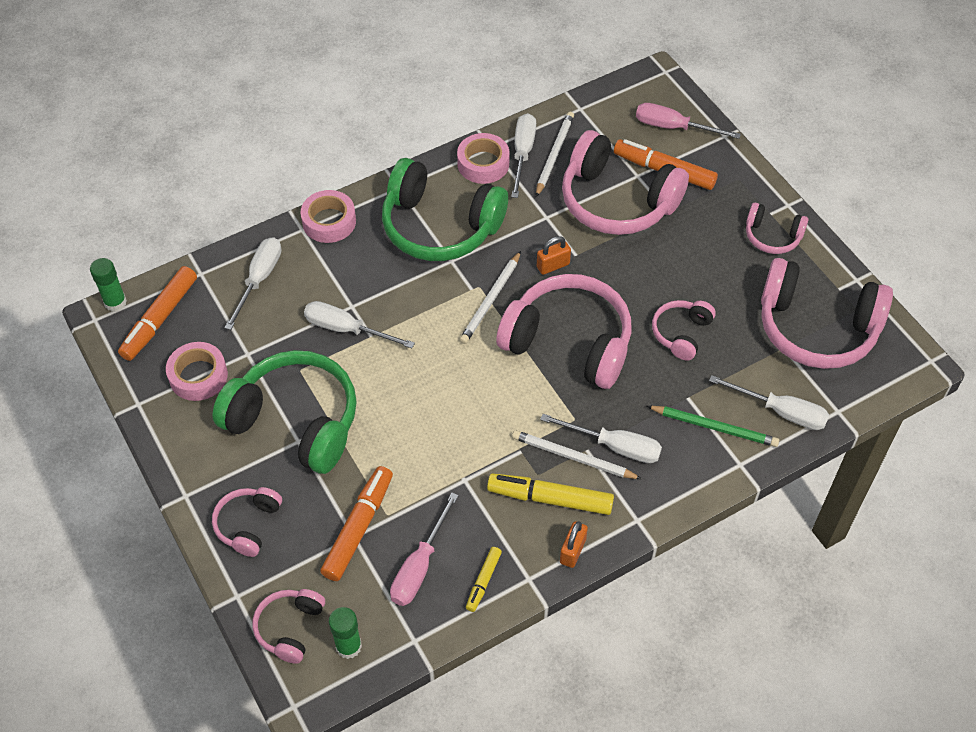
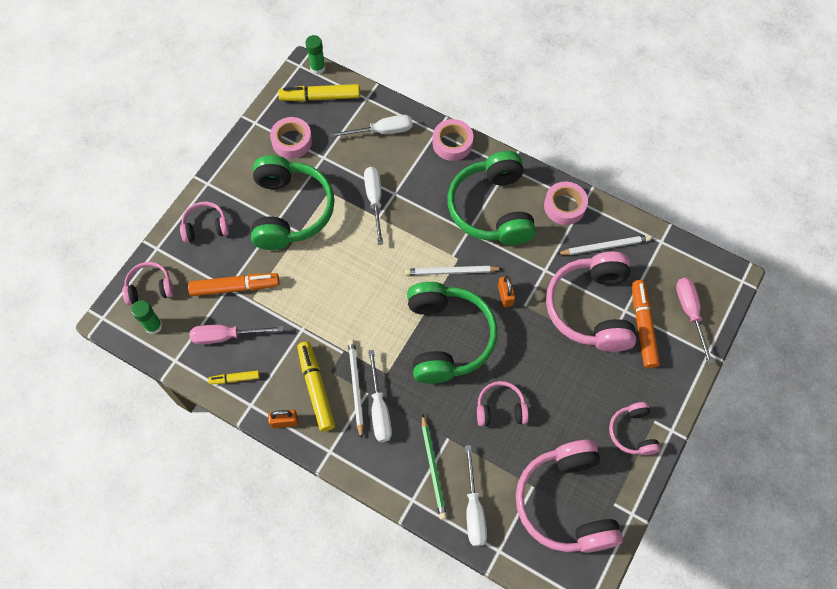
camera: 60 degrees right, 10 degrees up
(160, 319) = (320, 97): orange marker -> yellow marker
(523, 153) = (591, 226): white screwdriver -> none
(553, 265) = (505, 295): orange padlock -> orange padlock turned 45 degrees clockwise
(569, 342) = (447, 338): pink headphones -> green headphones

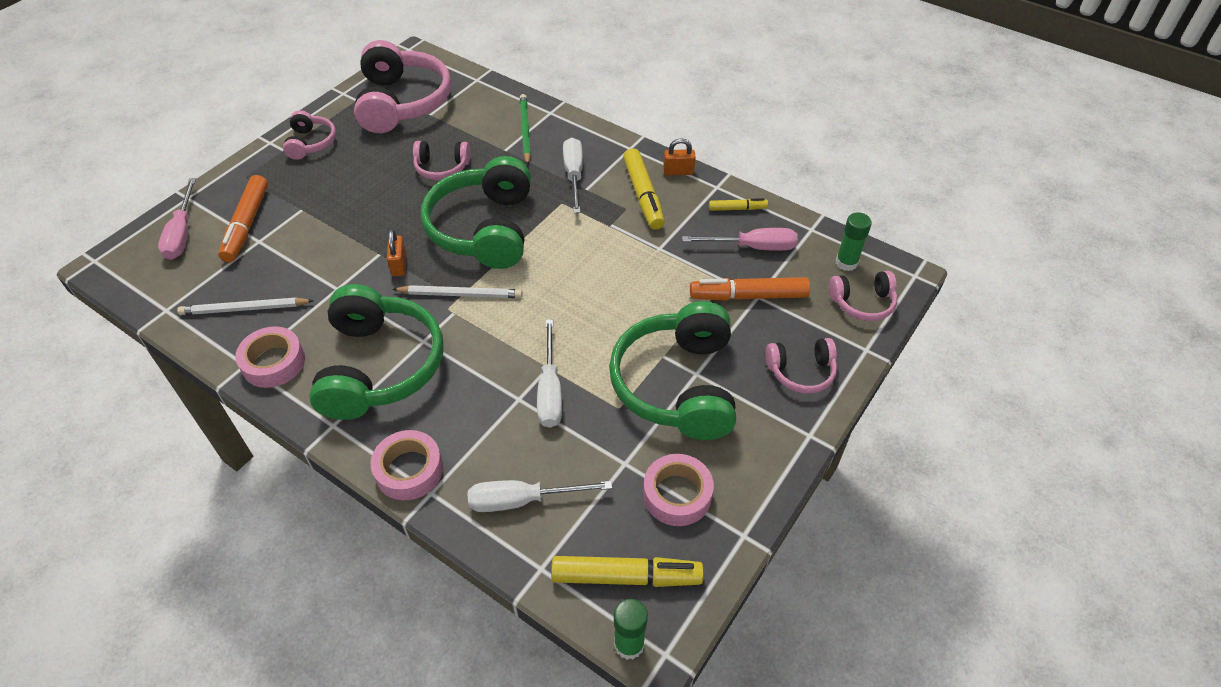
camera: 175 degrees left, 15 degrees down
(355, 386) = (598, 194): white pencil -> none
(473, 509) = (492, 103): white screwdriver -> none
(591, 308) = (298, 245): pink headphones -> none

